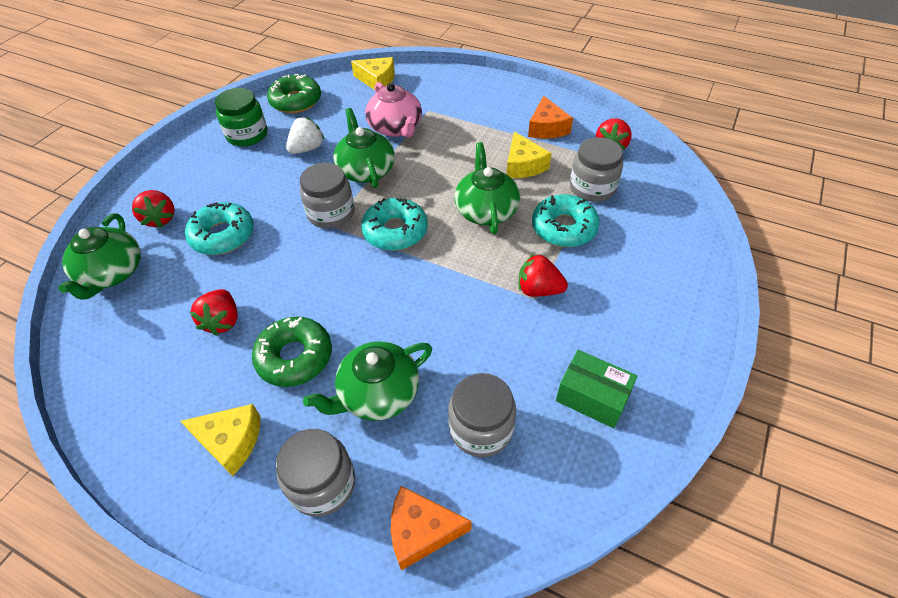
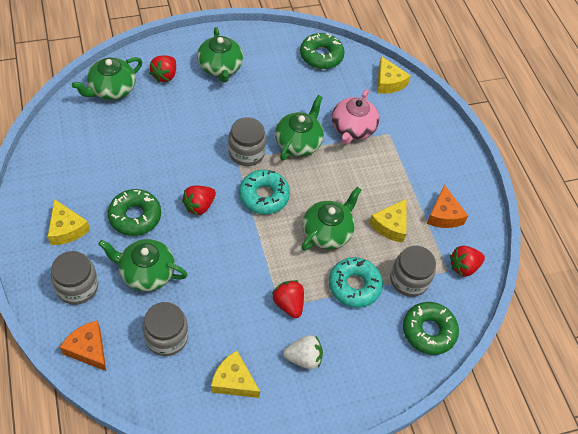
camera: 40 degrees right, 5 degrees up
(212, 172) = (220, 67): none -> green teapot
(222, 321) = (127, 165): red strawberry -> red strawberry (199, 206)
(223, 235) = (181, 115): turquoise donut -> none
(247, 135) = (266, 57): green jar -> none
(307, 149) = (286, 97): white strawberry -> white strawberry (303, 358)
(547, 128) = (443, 215): orange cheese -> orange cheese turned 45 degrees counterclockwise
(592, 397) = (233, 381): green box -> yellow cheese
(658, 207) = (428, 331): none -> green donut

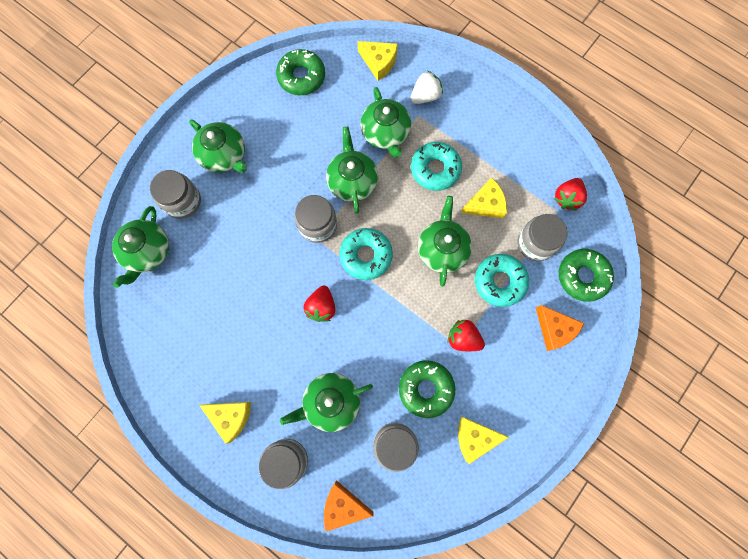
camera: 30 degrees left, 20 degrees up
(135, 216) = (277, 359): green donut -> green donut (426, 389)
(165, 75) = (182, 201): red strawberry -> grey jar
(303, 358) = (510, 375): white strawberry -> white strawberry (425, 96)
(352, 129) = (385, 133): pink teapot -> green teapot
(370, 176) = (435, 169): none -> turquoise donut
(390, 225) = (485, 204): yellow cheese -> yellow cheese turned 105 degrees counterclockwise
(443, 215) = (518, 162): orange cheese -> orange cheese (554, 329)

